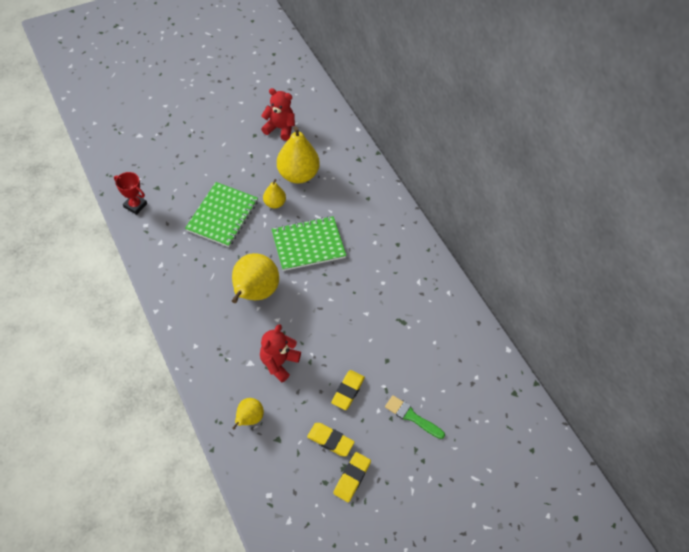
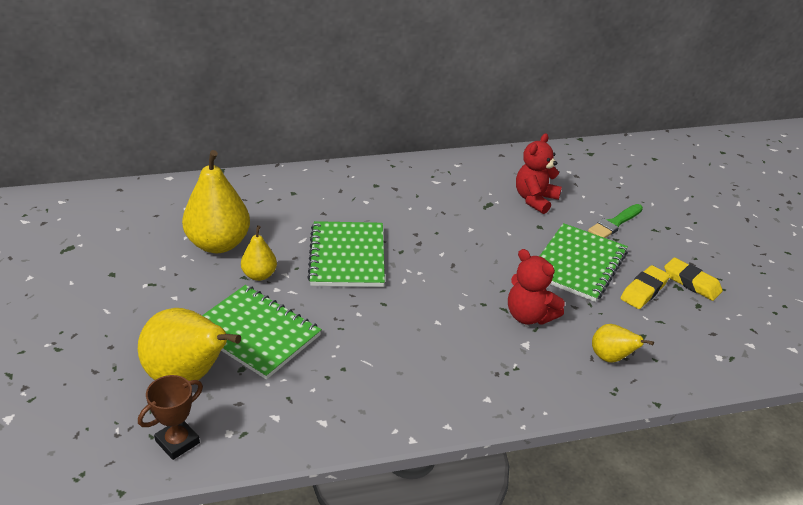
camera: 75 degrees left, 20 degrees down
(135, 205) = (177, 442): red trophy -> brown trophy
(254, 292) = (411, 321): yellow pear -> yellow pear (188, 376)
(280, 128) = (117, 245): red teddy bear -> red teddy bear (535, 199)
(348, 391) = (578, 264): yellow eraser -> green notebook

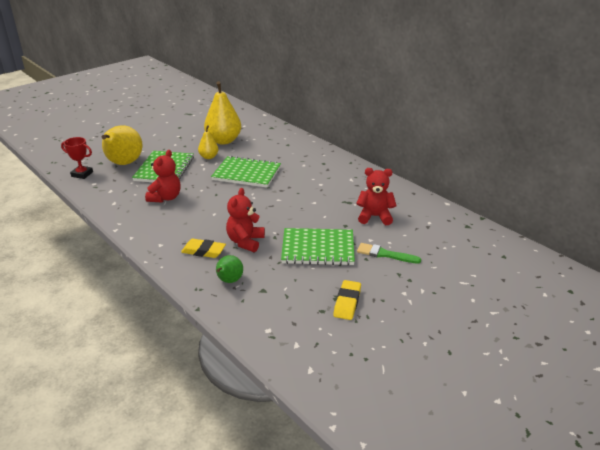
camera: 65 degrees right, 5 degrees down
(177, 442) = (82, 174): brown trophy -> red trophy
(347, 256) = (246, 173): green notebook -> green notebook turned 45 degrees clockwise
(354, 357) = (165, 198): none -> red teddy bear
(611, 358) = (229, 281): yellow pear -> green pear
(644, 291) = (315, 282): yellow eraser -> yellow eraser (203, 251)

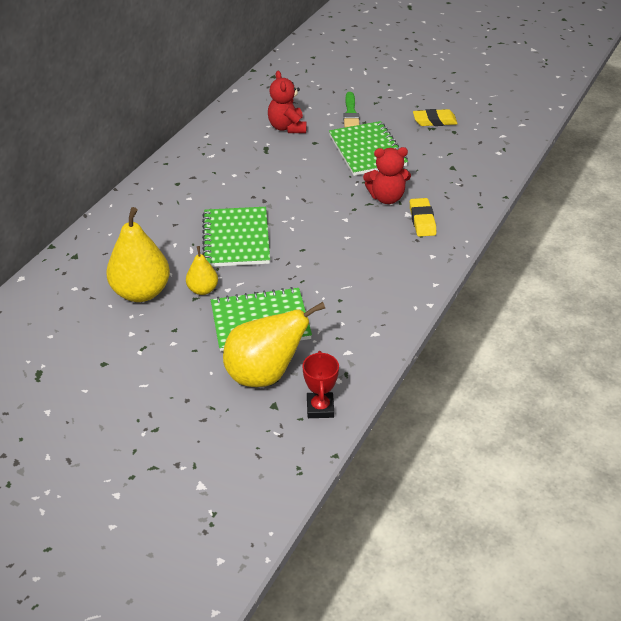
camera: 110 degrees left, 10 degrees up
(165, 198) = (336, 290): red teddy bear -> none
(229, 281) = (455, 190): green pear -> none

